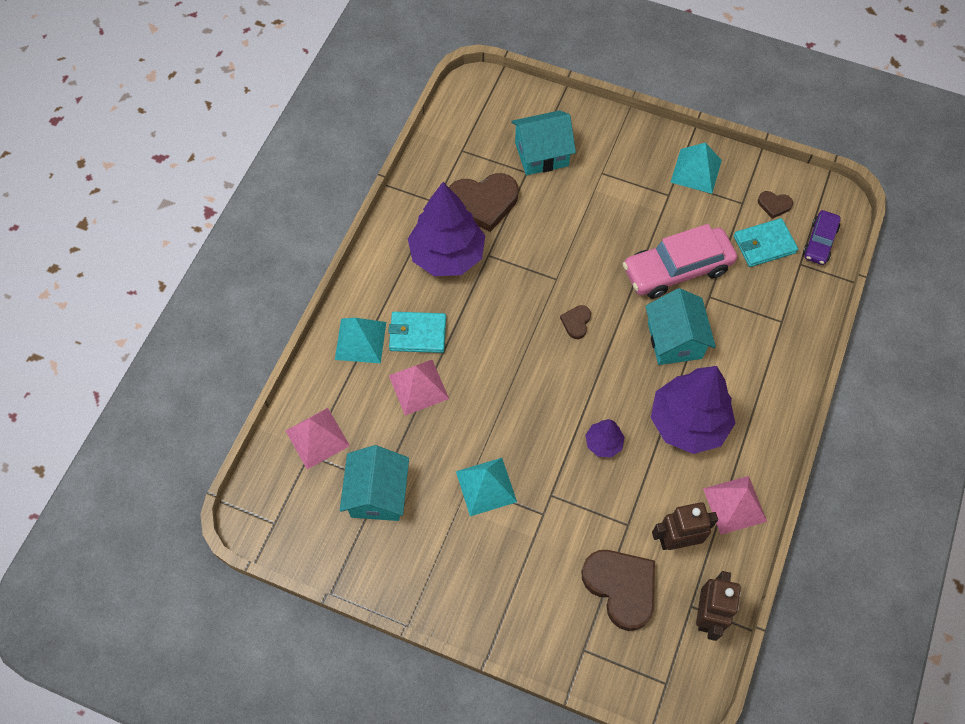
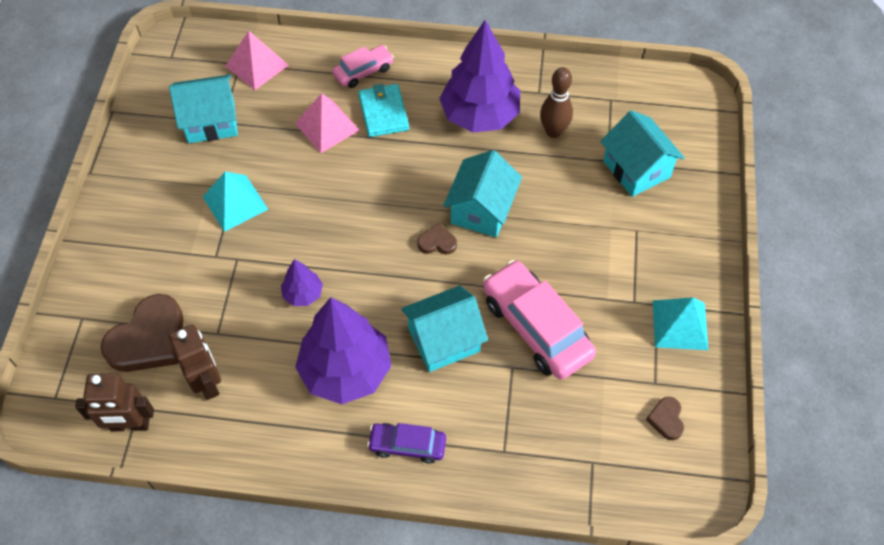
camera: 75 degrees right, 5 degrees down
(360, 340) = (363, 71): turquoise pyramid -> pink car
(483, 203) = (553, 131): brown heart -> brown bowling pin
(551, 279) = (481, 210): none -> turquoise house
(735, 505) = (258, 434): pink pyramid -> none
(764, 244) = (604, 416): turquoise wallet -> none
(819, 242) = (632, 481): purple car -> purple car (407, 445)

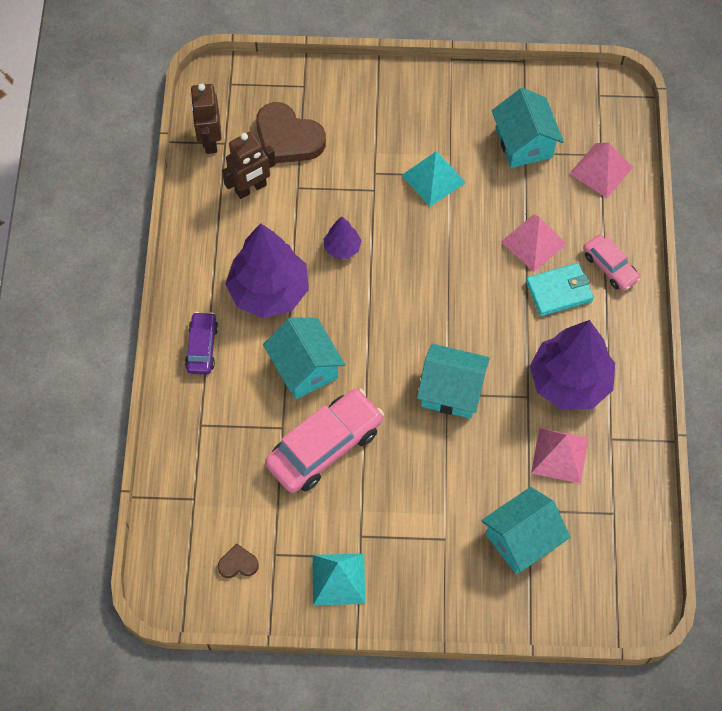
camera: 85 degrees right, 5 degrees up
(437, 242) = (409, 354): brown heart -> none
(553, 131) = (559, 455): brown bowling pin -> pink pyramid

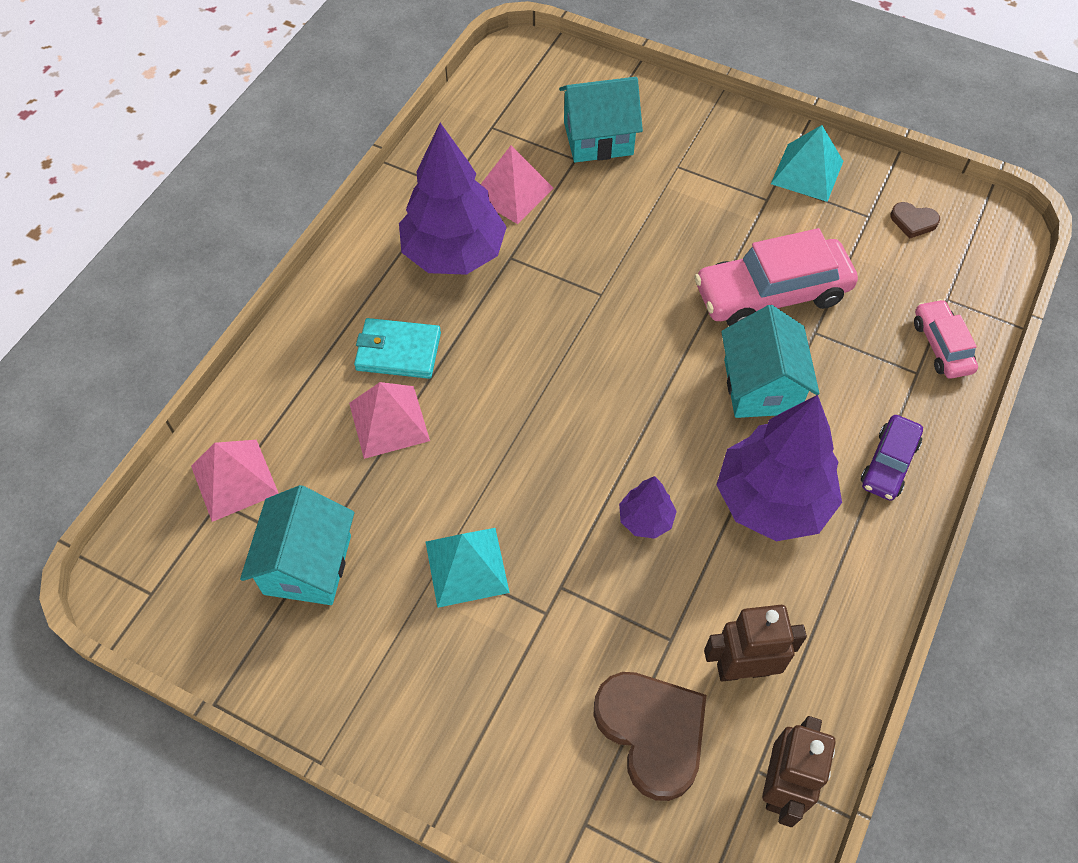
camera: 155 degrees left, 5 degrees down
(451, 391) = (594, 295): turquoise house -> none
(610, 267) = (317, 354): pink car -> pink car (941, 346)

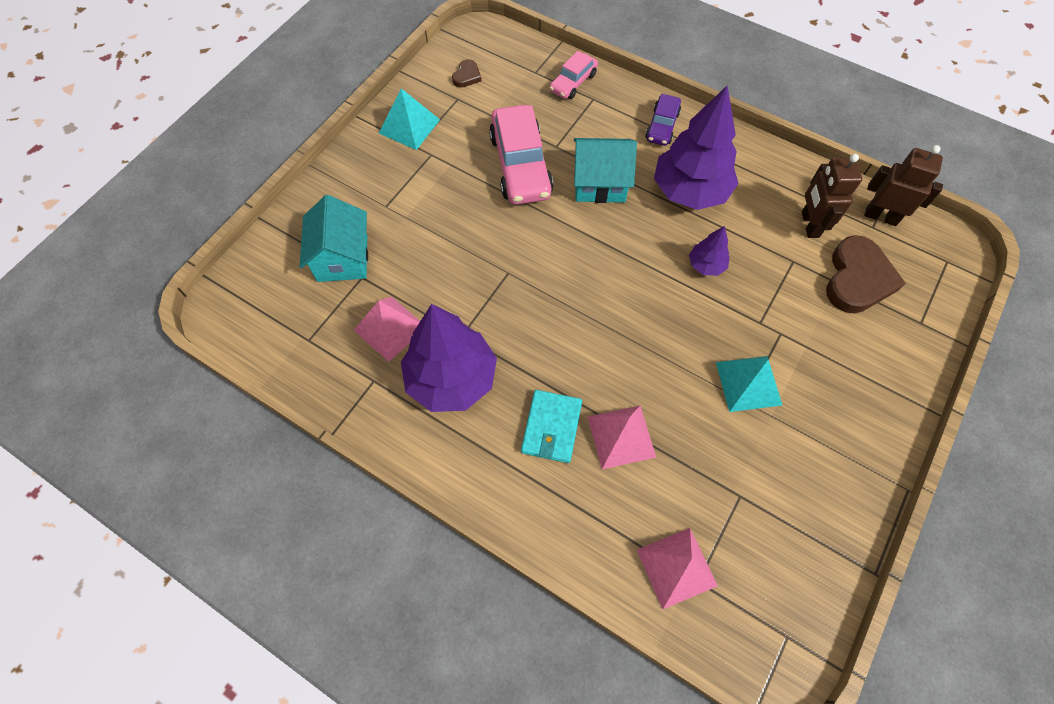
camera: 85 degrees left, 5 degrees up
(307, 564) = (753, 502): turquoise house -> none
(652, 732) = (857, 279): brown heart -> brown heart turned 135 degrees clockwise
(888, 463) = (662, 126): purple car -> purple car turned 75 degrees clockwise
(941, 346) = (573, 82): pink car -> pink car turned 45 degrees counterclockwise

